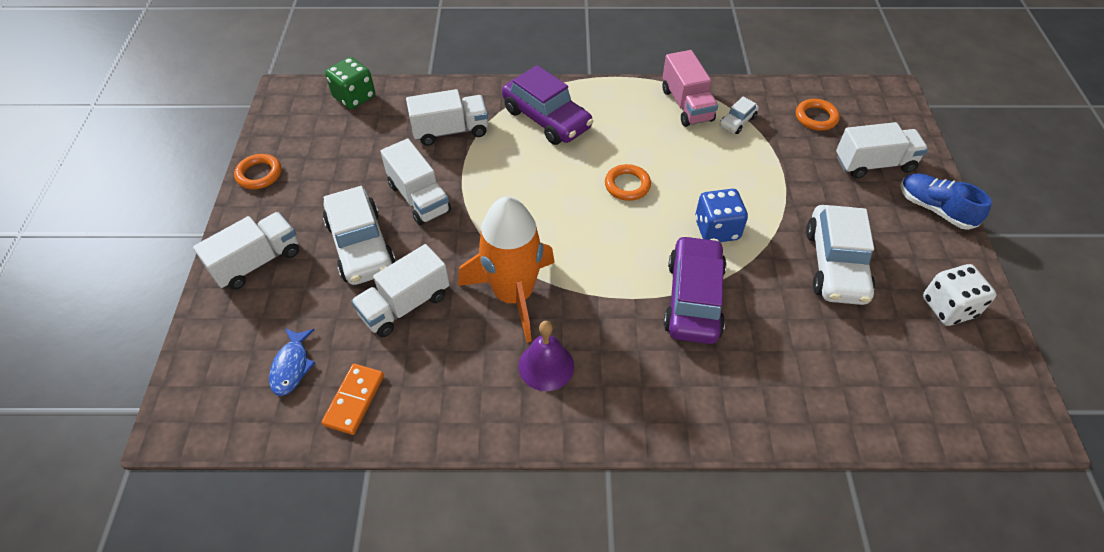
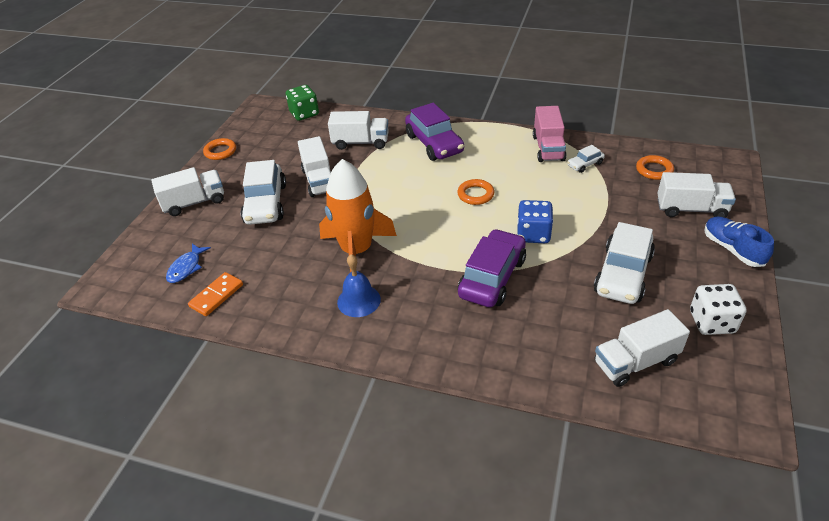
camera: 20 degrees right, 10 degrees down
(405, 305) = (278, 244): white truck -> white truck (635, 362)
(546, 366) = (359, 300): purple bell -> blue bell

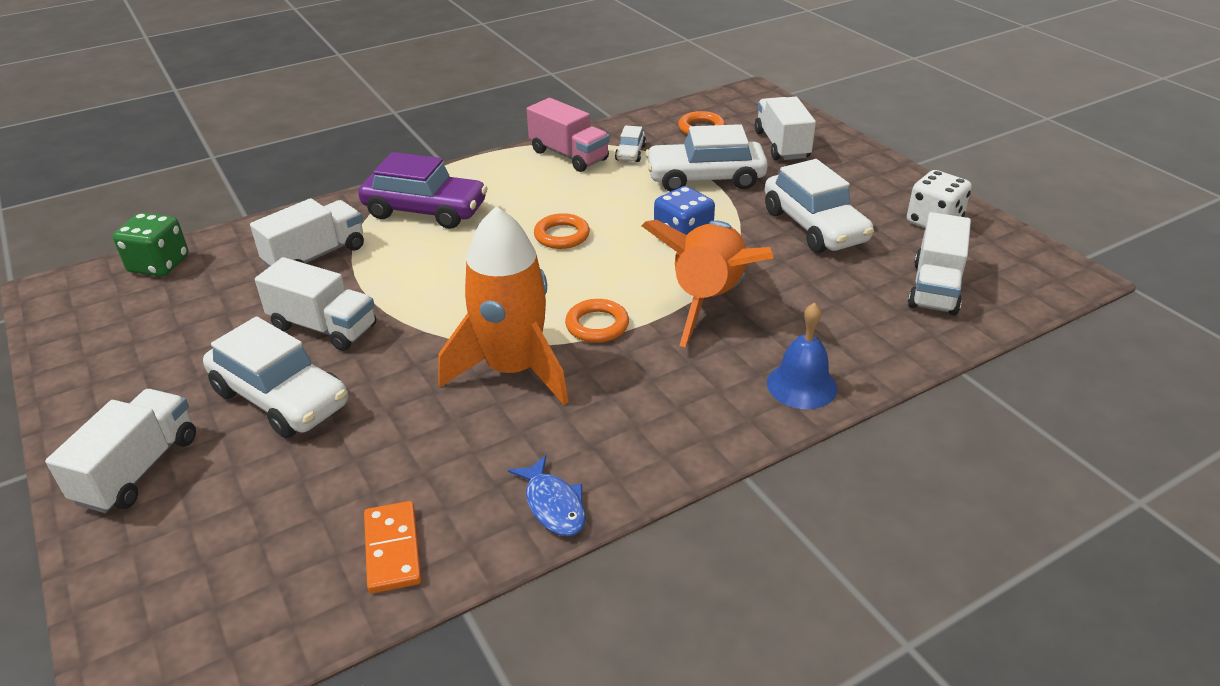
camera: 50 degrees left, 5 degrees down
(186, 268) = (276, 554): blue fish -> blue fish (553, 505)
(220, 151) = (72, 381): orange ring -> orange ring (597, 325)
(359, 300) = (603, 416): blue bell -> blue bell (801, 385)
(492, 277) = (708, 300): purple car -> orange rocket
(604, 205) = (705, 178): none -> white car
(691, 209) = (781, 145): white truck -> white truck turned 60 degrees counterclockwise
(732, 249) = (860, 159): blue shoe -> none

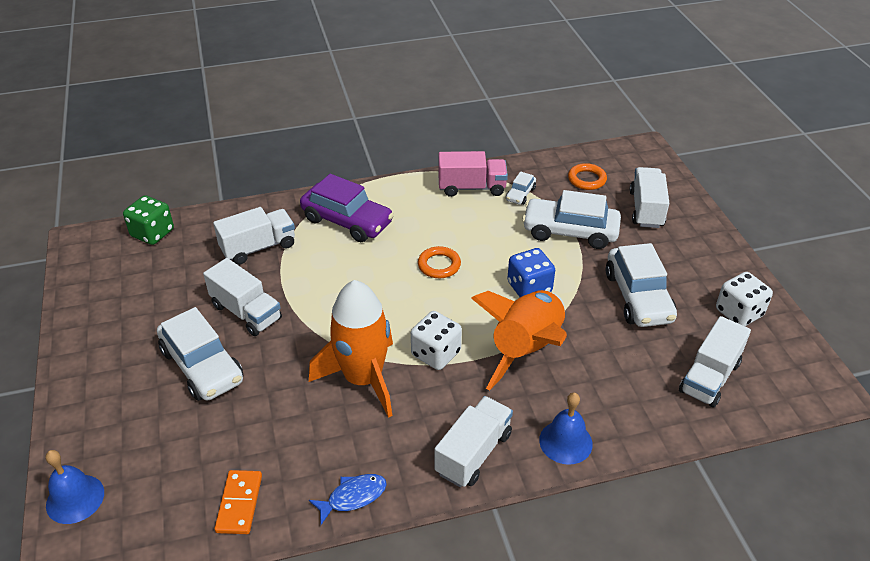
camera: 15 degrees right, 5 degrees up
(132, 601) = (75, 498): none -> blue bell
(138, 469) = (101, 401): white truck -> white truck (473, 453)
(553, 505) = (353, 497): blue fish -> blue fish turned 105 degrees counterclockwise
(569, 155) = (471, 187): pink truck -> pink truck turned 60 degrees counterclockwise
(597, 325) = (436, 353): orange ring -> white dice

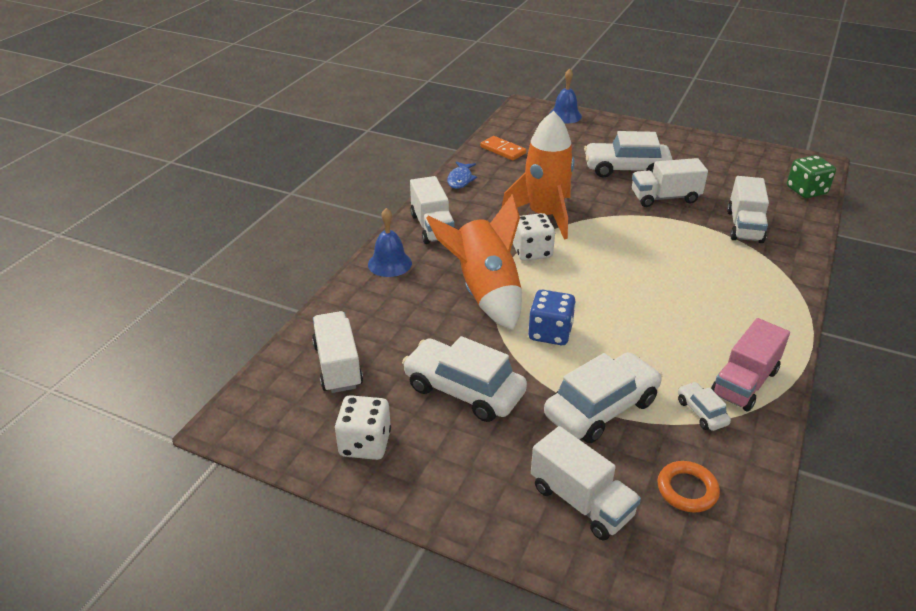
camera: 130 degrees right, 5 degrees down
(347, 221) = (746, 280): purple car -> none
(439, 265) = (632, 300): orange ring -> none

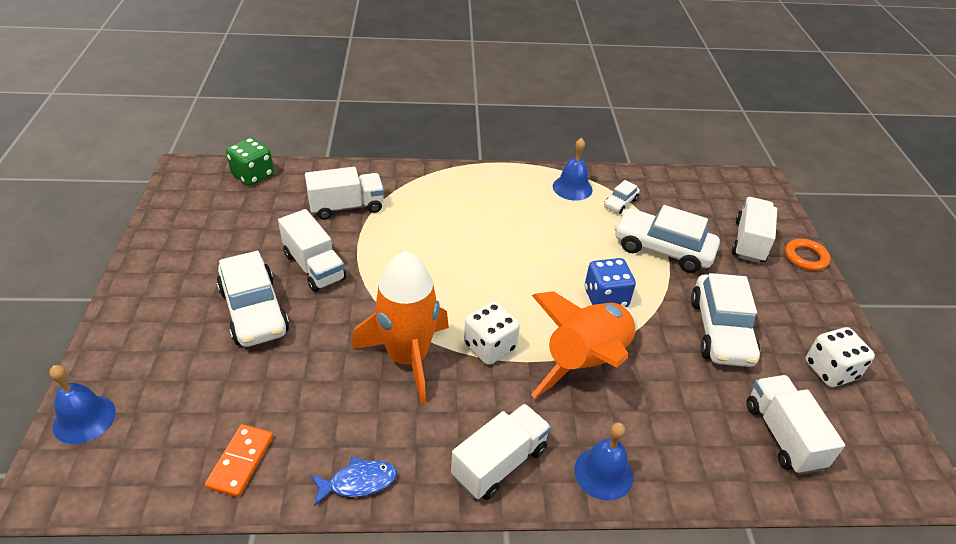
camera: 120 degrees left, 5 degrees up
(338, 366) = (782, 435): white truck -> white truck turned 120 degrees clockwise
(687, 490) = (692, 201): orange ring -> orange ring (805, 257)
(744, 382) = (572, 188): pink truck -> blue bell

